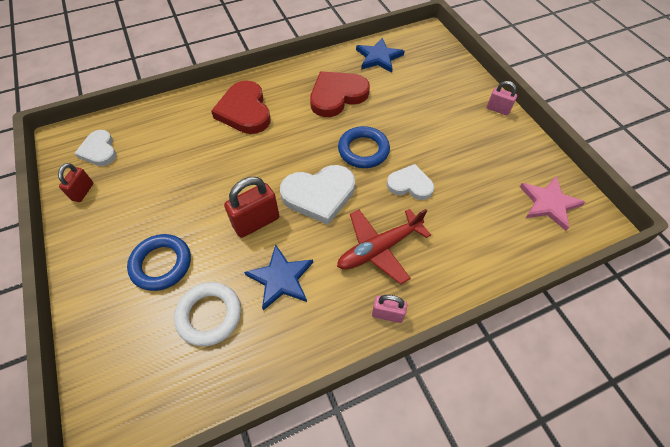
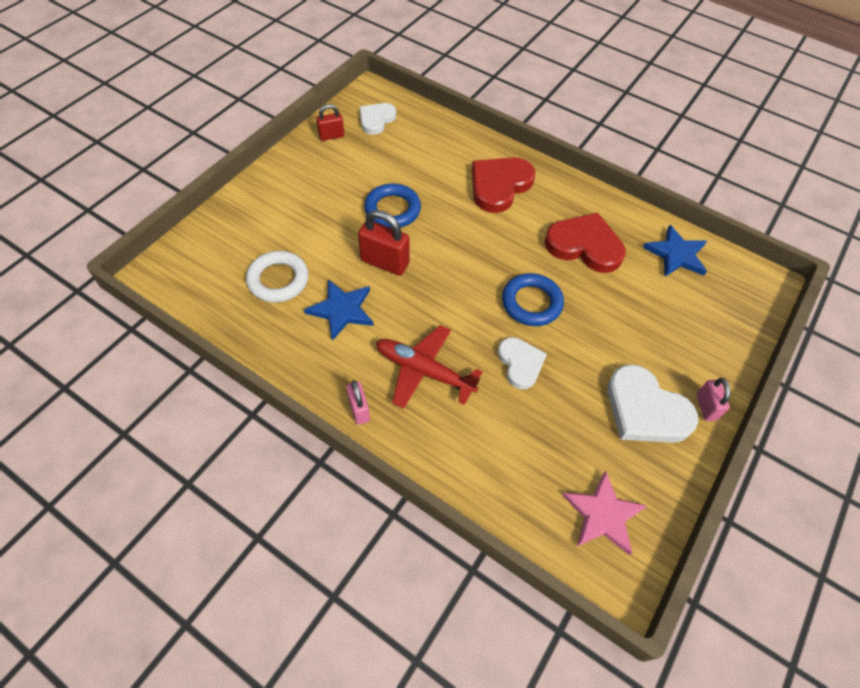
camera: 55 degrees right, 0 degrees up
(161, 264) = (302, 223): blue ring -> blue ring (392, 209)
(319, 195) = (448, 293): white heart -> white heart (645, 410)

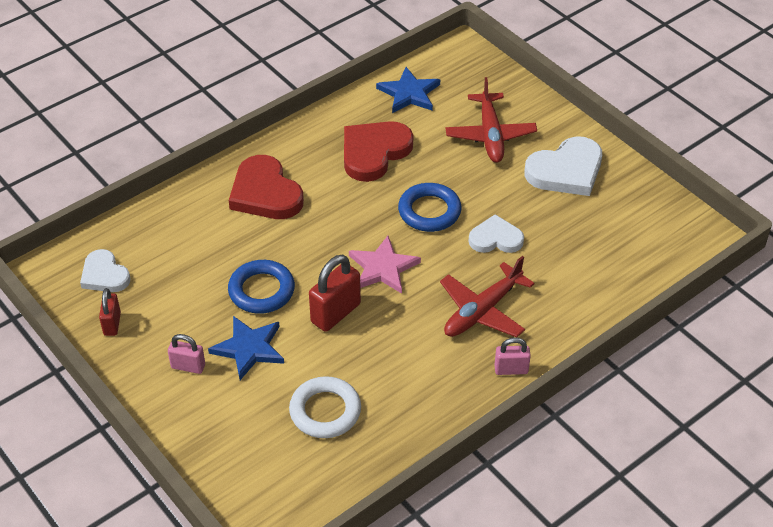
camera: 70 degrees left, 10 degrees down
(342, 310) = (387, 361): blue star -> blue star (249, 348)
(603, 515) = (653, 228): pink star -> pink star (383, 268)
(659, 331) = (490, 135): none -> red plane
(706, 407) = (573, 133): pink padlock -> pink padlock (188, 366)

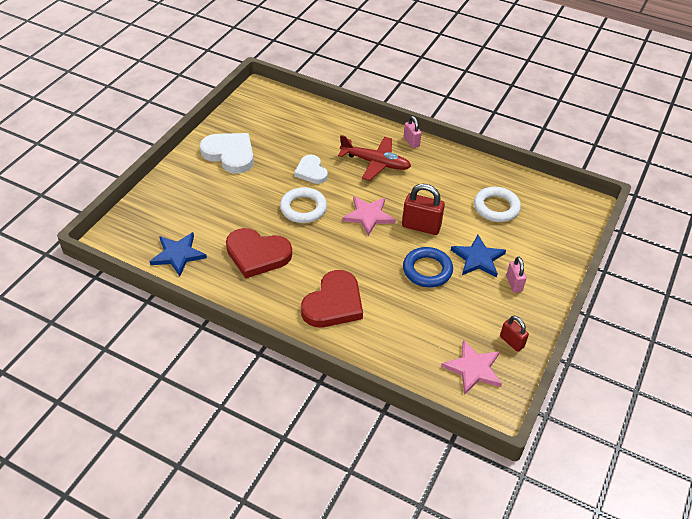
camera: 115 degrees left, 0 degrees up
(104, 275) = (473, 369): white heart -> pink star
(112, 324) = (511, 342): red padlock -> red padlock turned 75 degrees clockwise
(429, 211) = (303, 208): blue ring -> white ring
(490, 135) = (208, 198): red plane -> none

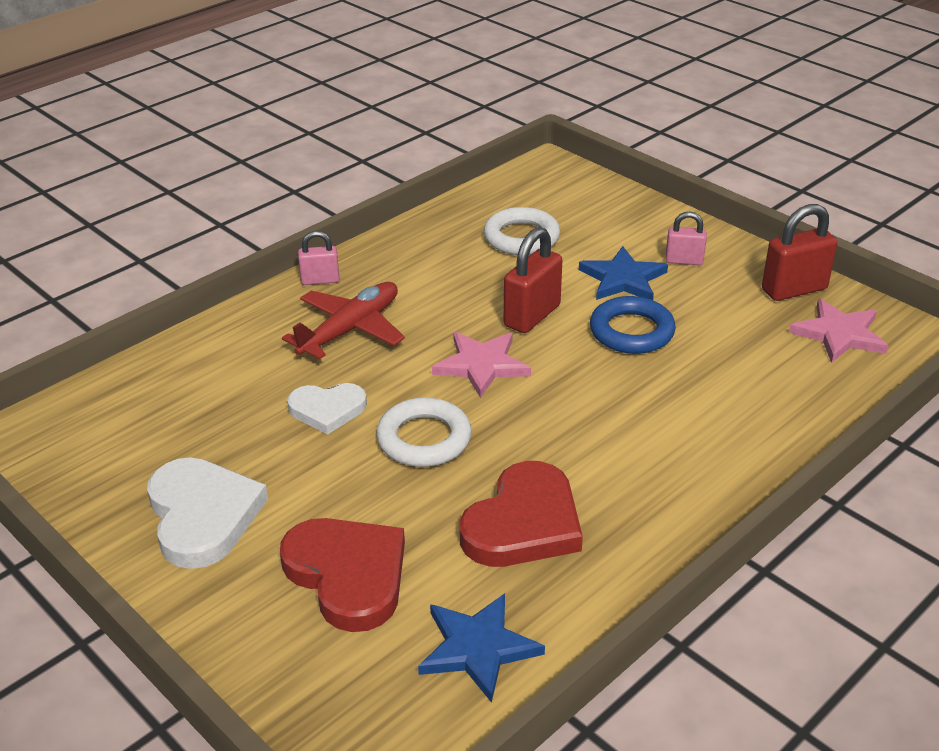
camera: 70 degrees left, 10 degrees down
(230, 154) = (202, 515): white heart -> white heart turned 105 degrees clockwise
(333, 303) = (677, 447): red heart -> red heart (348, 575)
(511, 342) = (794, 289): red padlock -> red padlock, size x1.67

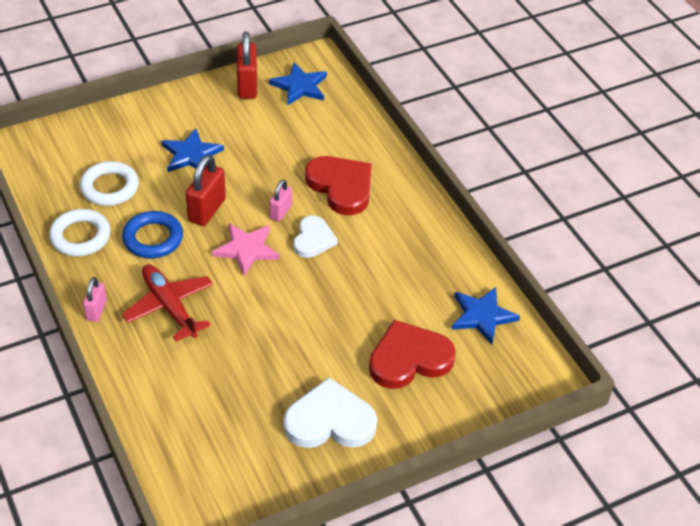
camera: 75 degrees left, 10 degrees up
(327, 410) = (254, 337): white heart -> white heart (313, 239)
(424, 439) = (306, 296): white ring -> white ring (80, 236)
(523, 523) = (398, 271): red heart -> red heart (341, 187)
(532, 316) = (207, 210): red padlock -> red padlock turned 60 degrees clockwise
(631, 331) = (249, 170): blue ring -> blue ring (153, 238)
(684, 261) = (188, 120): pink padlock -> pink padlock (280, 212)
(839, 334) = (300, 86): pink star -> blue star

